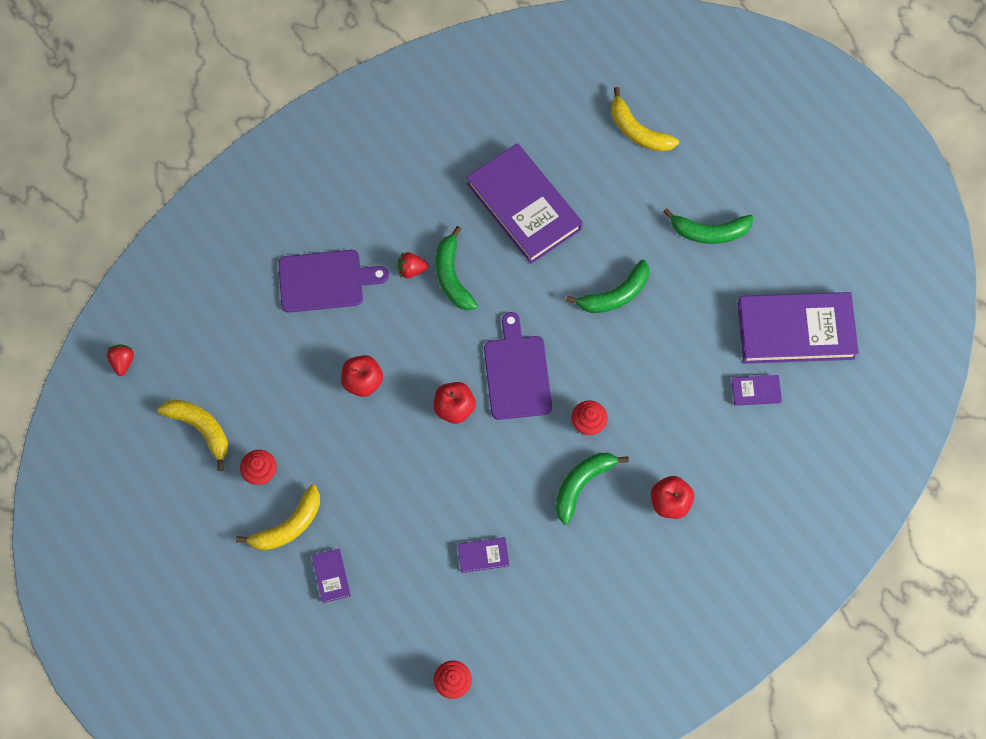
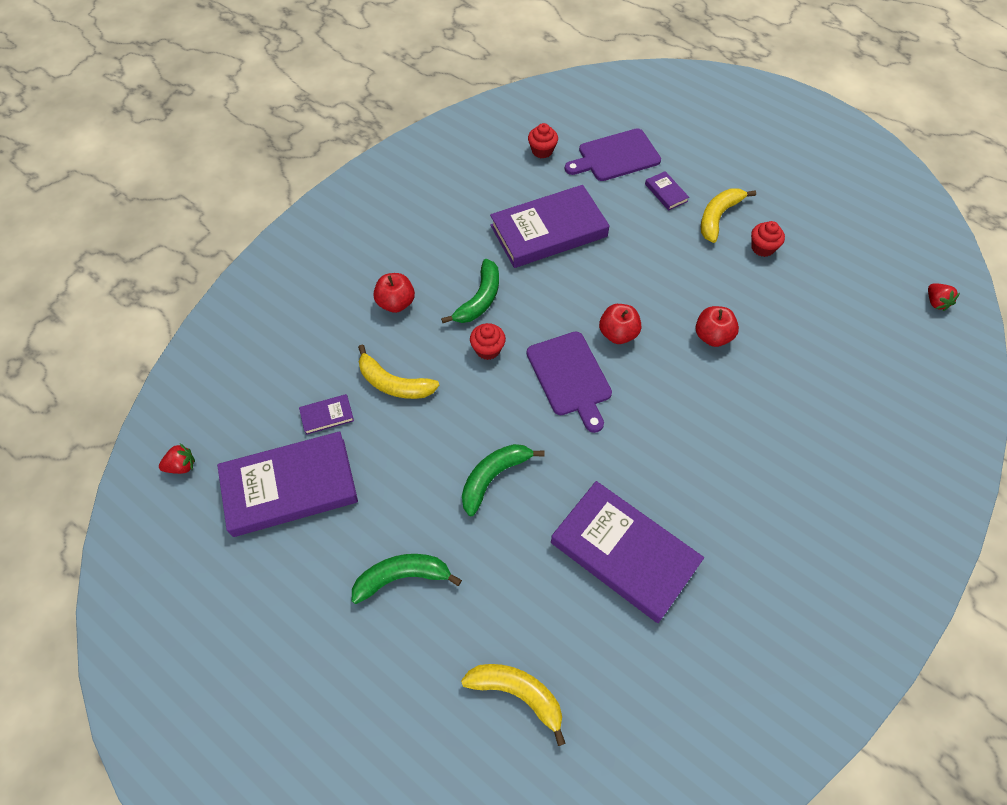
camera: 165 degrees right, 10 degrees down
(200, 429) = (833, 267): yellow banana -> yellow banana (394, 383)
(325, 281) = (796, 418): purple cutting board -> purple cutting board (615, 156)
(411, 270) = (716, 451): red strawberry -> red strawberry (181, 466)
(452, 276) = (671, 454): green banana -> none
(483, 555) = (548, 231): purple book -> purple book, size x2.42

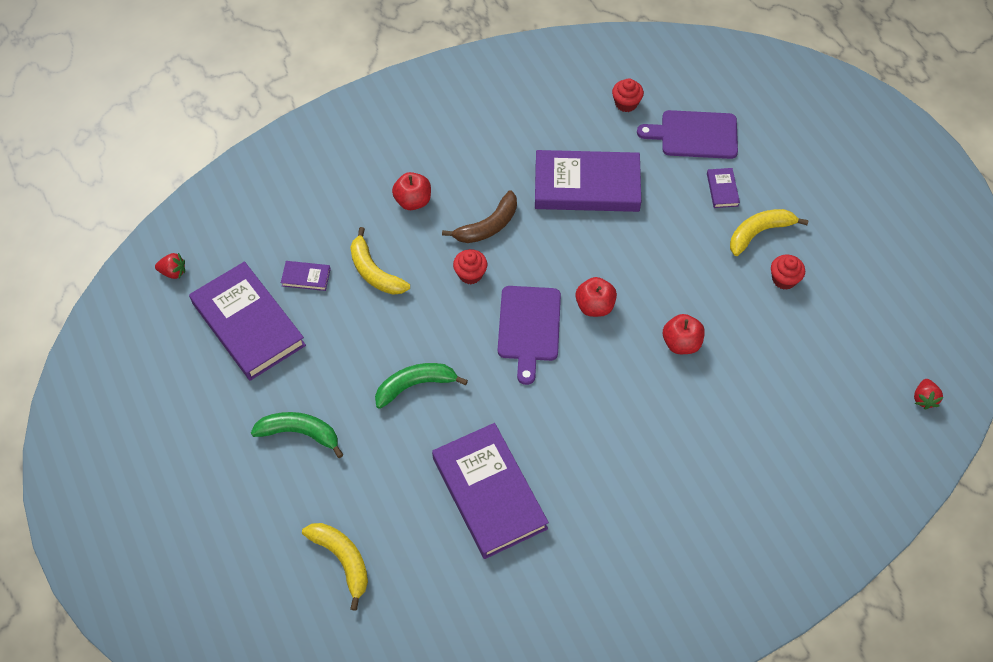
camera: 25 degrees right, 0 degrees up
(290, 487) = (248, 324): purple book -> purple book turned 45 degrees clockwise
(479, 299) = (488, 226): green banana -> brown banana

